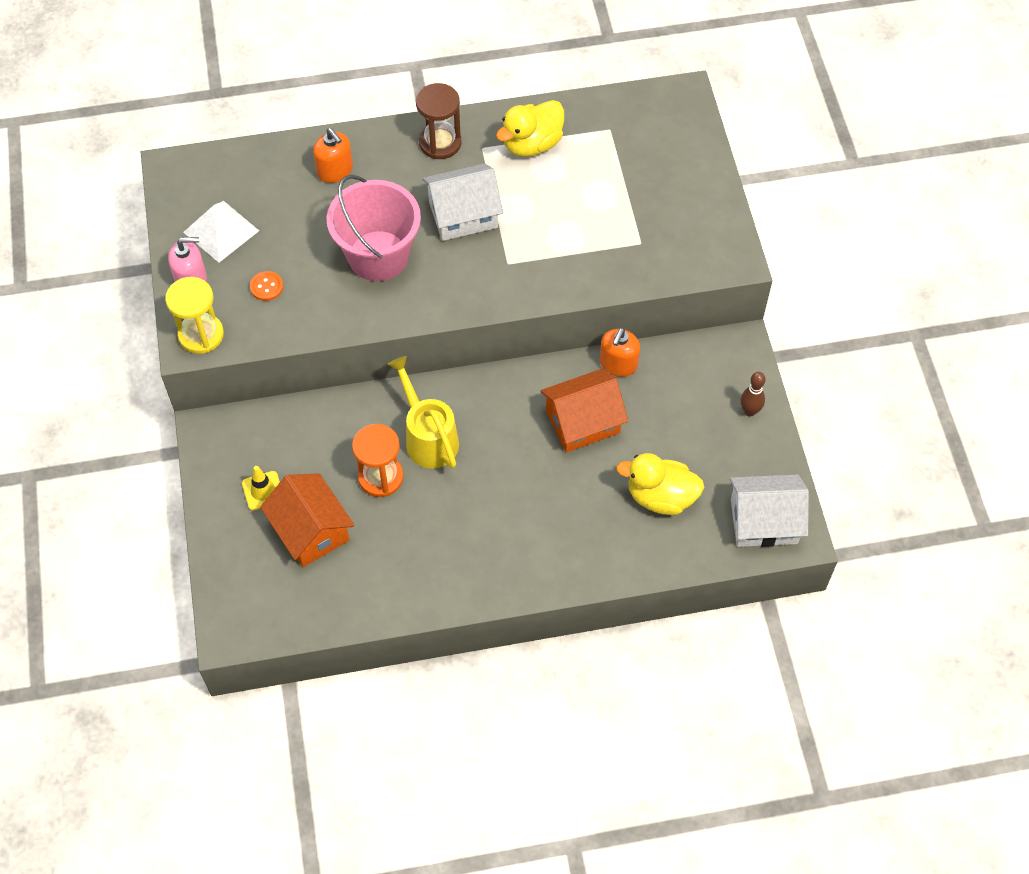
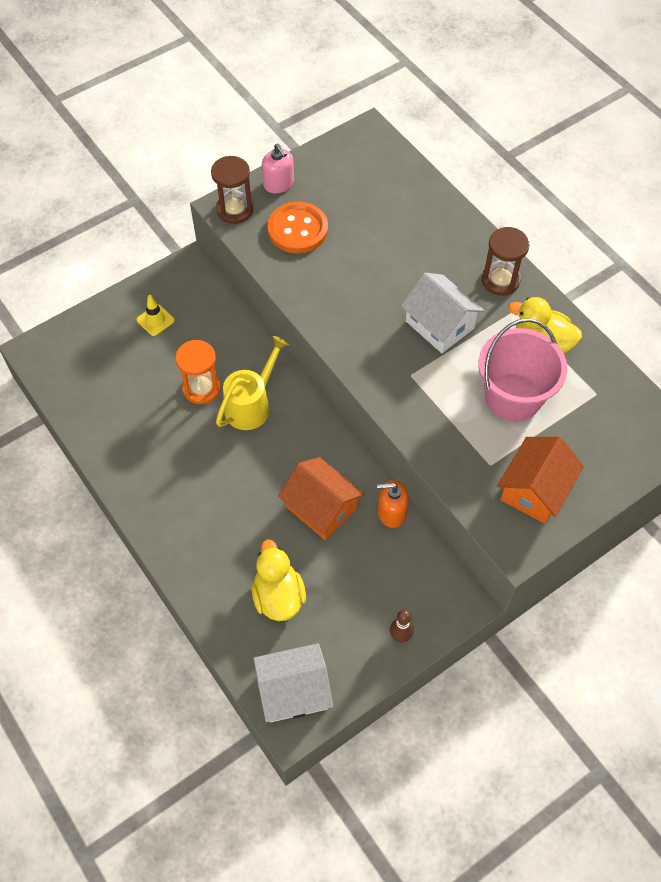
camera: 65 degrees right, 0 degrees up
(201, 335) = (234, 210): yellow hourglass -> brown hourglass
(221, 231) = (331, 182): white pyramid -> none
(266, 287) = (297, 229): orange button -> orange button, size x2.19
(311, 530) = (136, 363): orange house -> orange house (535, 490)
(335, 170) = (429, 225): orange soap dispenser -> none
(378, 256) = (366, 285): pink bucket -> pink bucket (513, 397)
(764, 521) = (293, 691): white house -> white house turned 75 degrees counterclockwise

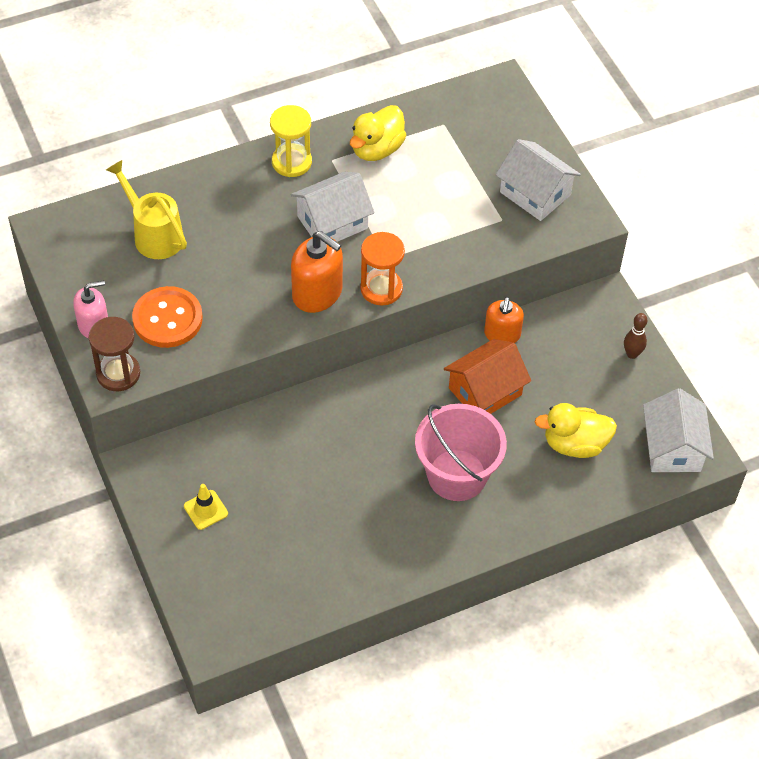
camera: 80 degrees left, 5 degrees down
(201, 388) = (313, 476): orange hourglass -> orange hourglass (381, 289)
(252, 404) = (346, 432): yellow watering can -> yellow watering can (153, 234)
(354, 329) = (317, 293): none -> orange soap dispenser
(500, 280) = (291, 162): brown hourglass -> yellow hourglass
(513, 397) = (432, 185): pink bucket -> pink bucket (457, 475)
(535, 490) = (535, 193): orange house -> white house

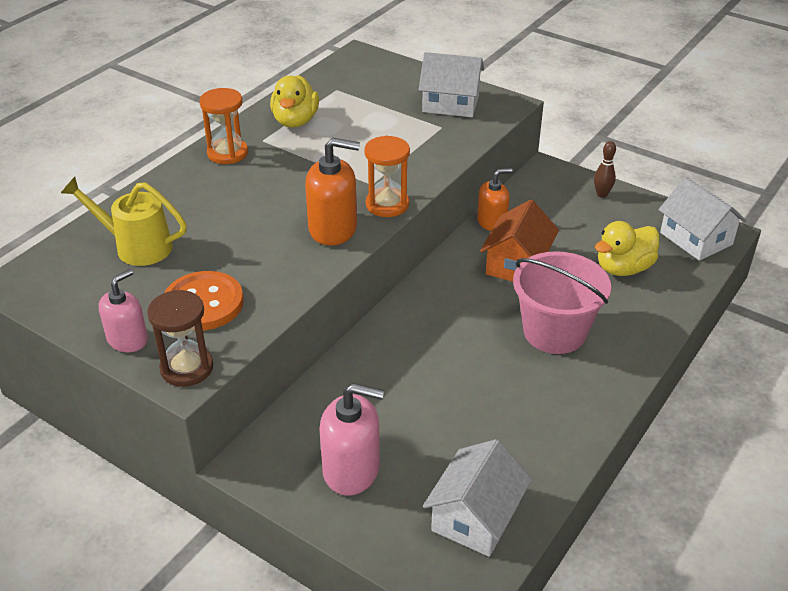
camera: 30 degrees left, 15 degrees down
(206, 510) = (351, 469): yellow traffic cone -> pink soap dispenser
(291, 162) = (227, 153): yellow hourglass -> orange hourglass
(332, 222) = (301, 178): white house -> white house (475, 517)
(502, 334) = (492, 222): orange soap dispenser -> orange soap dispenser turned 90 degrees counterclockwise

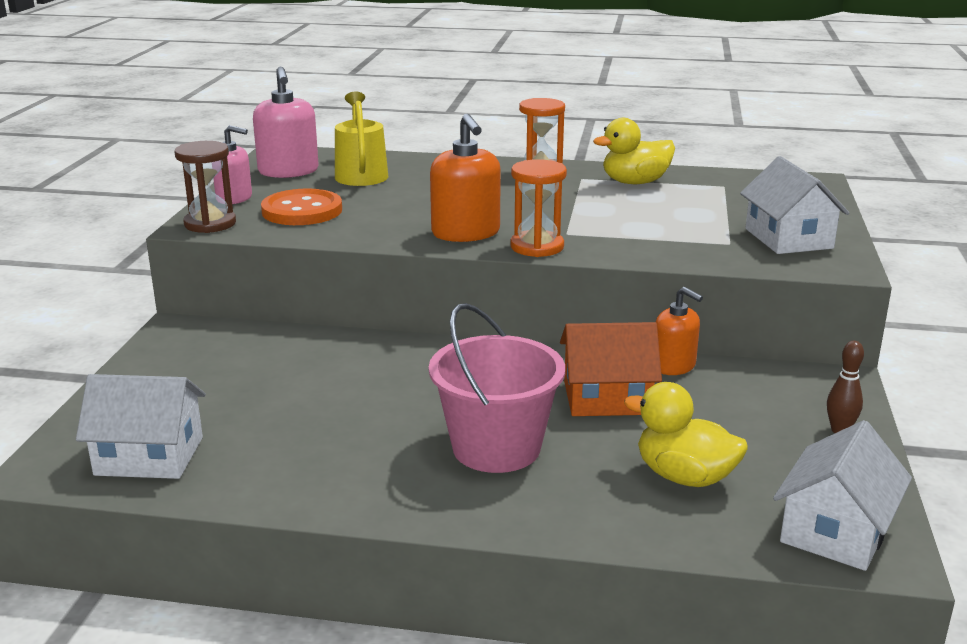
camera: 65 degrees right, 15 degrees down
(351, 469) = (191, 375): pink soap dispenser -> pink soap dispenser (288, 171)

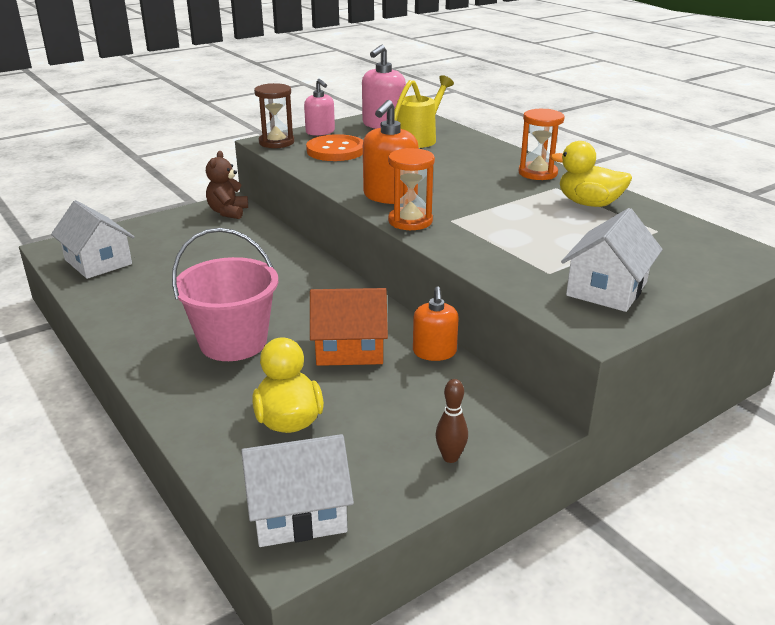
camera: 45 degrees right, 5 degrees up
(197, 337) = (228, 212): none -> brown teddy bear
(607, 398) = (349, 349): orange house -> orange house turned 45 degrees counterclockwise

